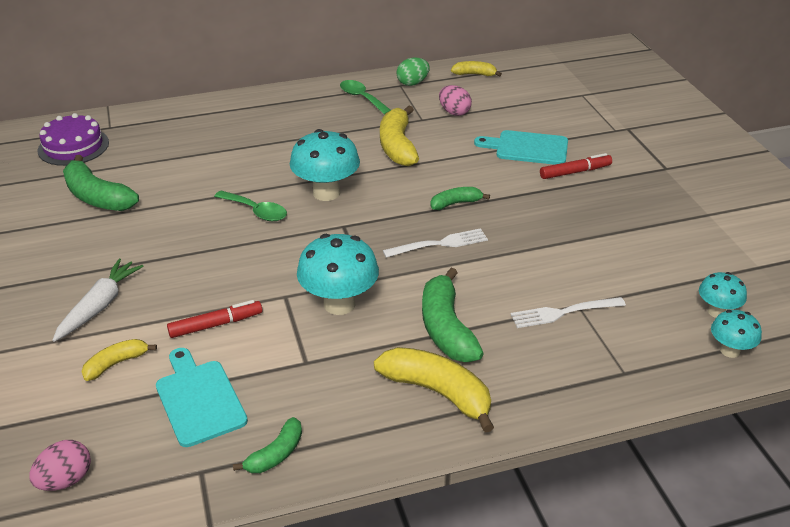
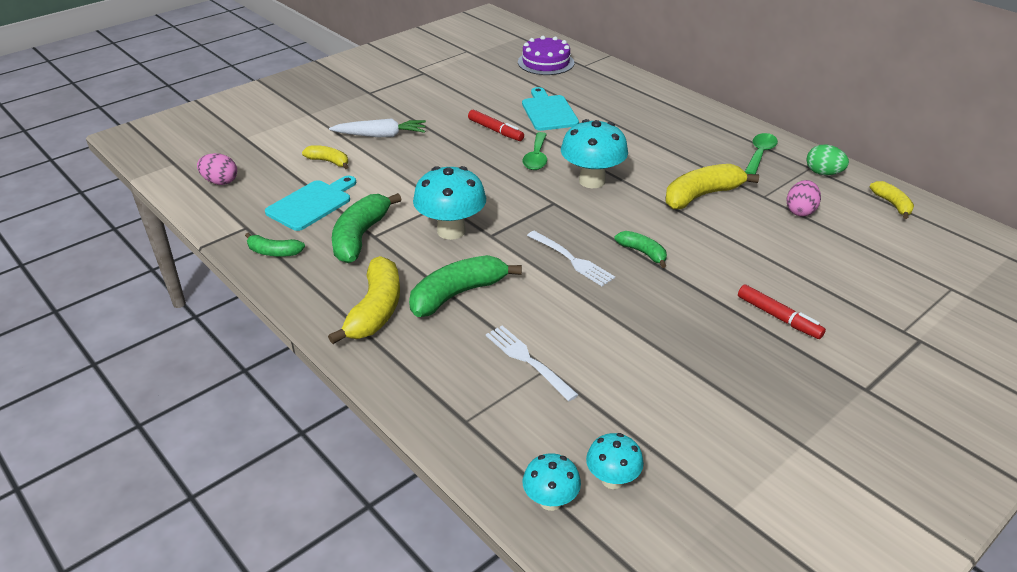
camera: 65 degrees right, 0 degrees up
(97, 197) = (496, 92): green banana -> green banana (360, 237)
(216, 325) = (391, 185): red marker -> red marker (495, 130)
(527, 148) = (788, 274): turquoise cutting board -> turquoise cutting board (548, 111)

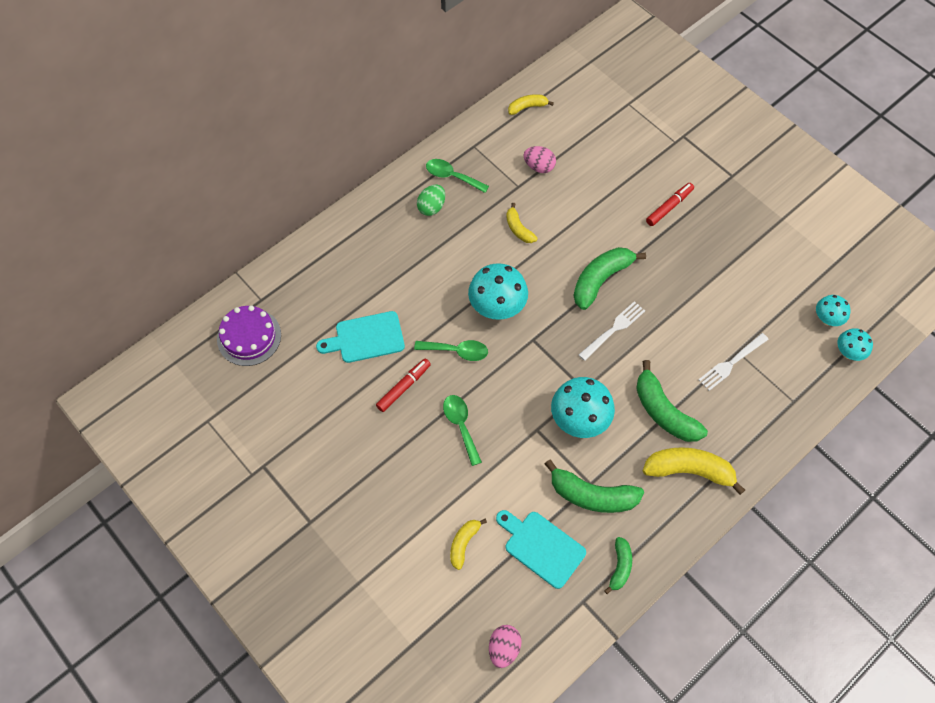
camera: 90 degrees left, 25 degrees up
(381, 135) = (411, 498): white carrot -> none
(452, 160) = (461, 425): none -> green spoon
(642, 253) = (601, 280): green banana -> green banana, size x1.79
(702, 196) = (519, 229): yellow banana -> yellow banana, size x0.56
(823, 173) = (482, 139): green egg -> green egg (431, 207)

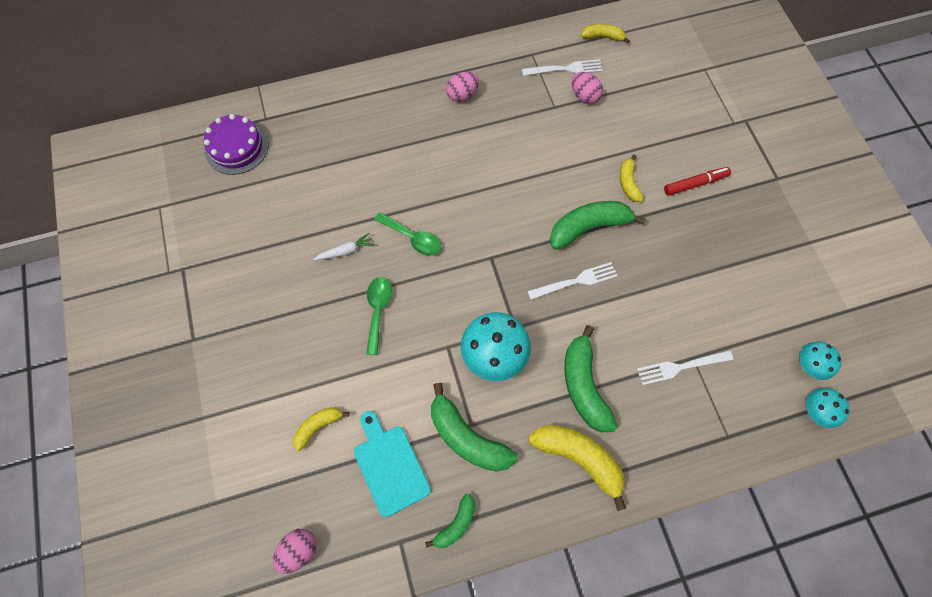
camera: 25 degrees right, 5 degrees up
(366, 338) = (337, 191): turquoise cutting board -> none
(404, 387) = (345, 251): red marker -> white carrot
(431, 207) = (462, 95): green egg -> pink egg
(452, 176) = (496, 74): green spoon -> none
(497, 308) = (473, 213): turquoise mushroom -> none
(510, 149) = (565, 69): none -> white fork
(519, 229) = (534, 147): yellow banana -> yellow banana (628, 183)

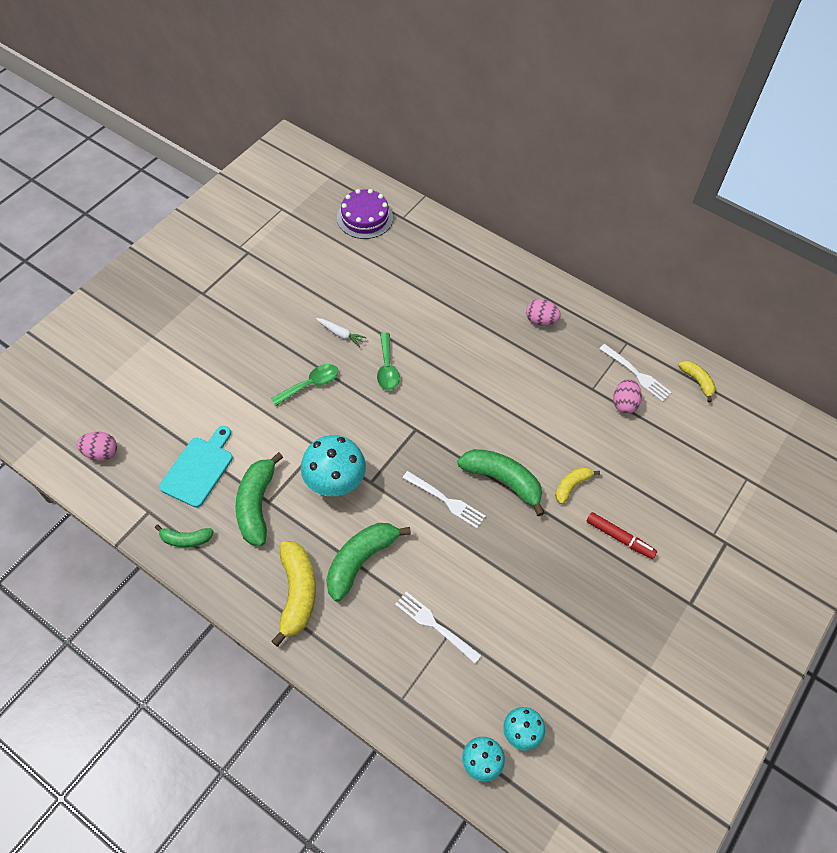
camera: 50 degrees right, 10 degrees down
(318, 426) = (195, 406): yellow banana -> none

